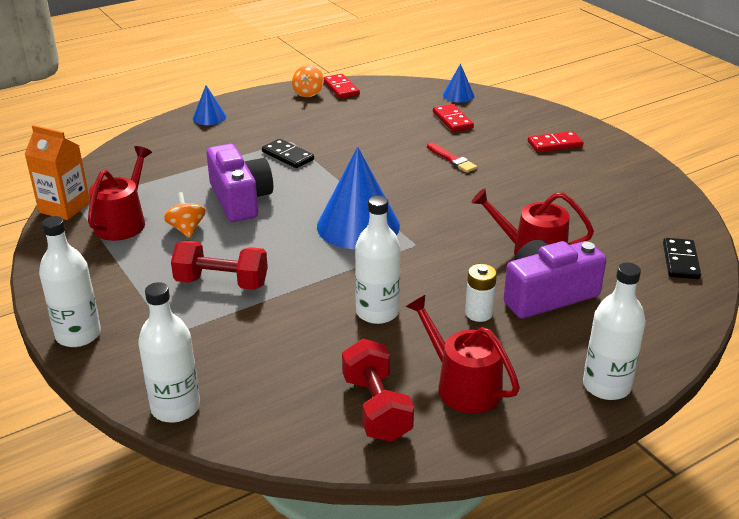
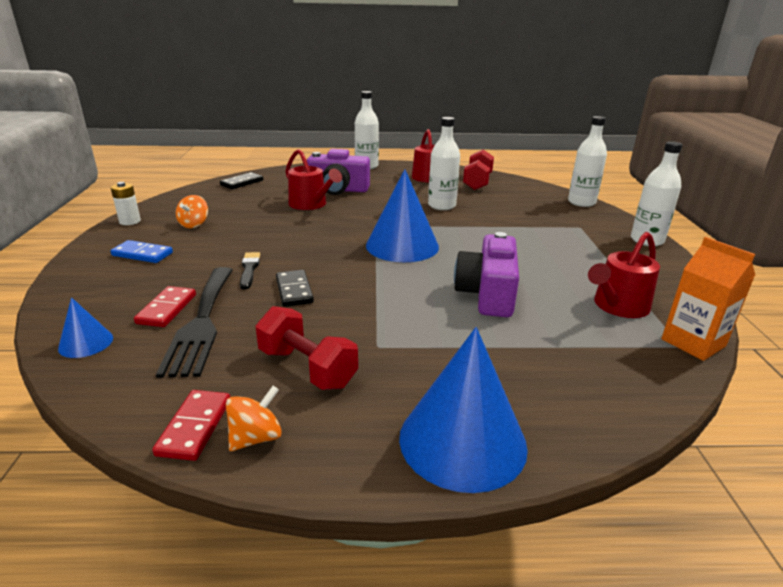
camera: 150 degrees left, 5 degrees down
(186, 229) = (552, 282): orange spinning top -> orange spinning top (194, 224)
(209, 117) = (462, 440): blue cone -> blue cone, size x2.07
(221, 283) = (535, 241): red dumbbell -> red dumbbell (307, 368)
(288, 156) = (400, 326): black domino -> black domino (294, 290)
(416, 120) = (201, 323): none -> black fork
(452, 159) = (249, 269): red brush -> black brush
(478, 313) = (386, 193): white battery -> white battery (130, 221)
(554, 144) = (142, 254): red domino -> blue domino

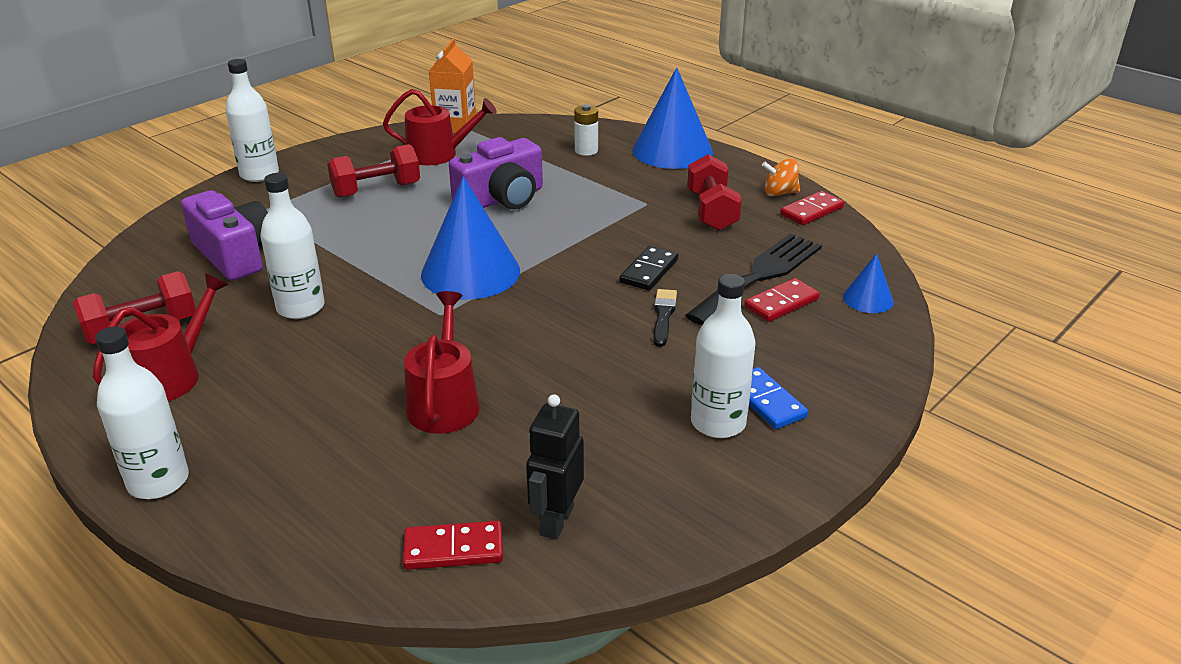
camera: 135 degrees left, 5 degrees up
(130, 221) = (746, 502): white battery -> white battery (586, 151)
(194, 224) = (655, 439): orange spinning top -> none
(212, 196) = (556, 521): none -> black robot
(242, 183) = (453, 549): black domino -> red domino
(249, 269) = (663, 316): black brush -> black brush turned 150 degrees clockwise
(338, 190) = (345, 422): purple camera -> purple camera (234, 255)
(568, 262) = (376, 190): none -> red dumbbell
(581, 202) = (158, 233): white bottle -> white bottle (718, 423)

